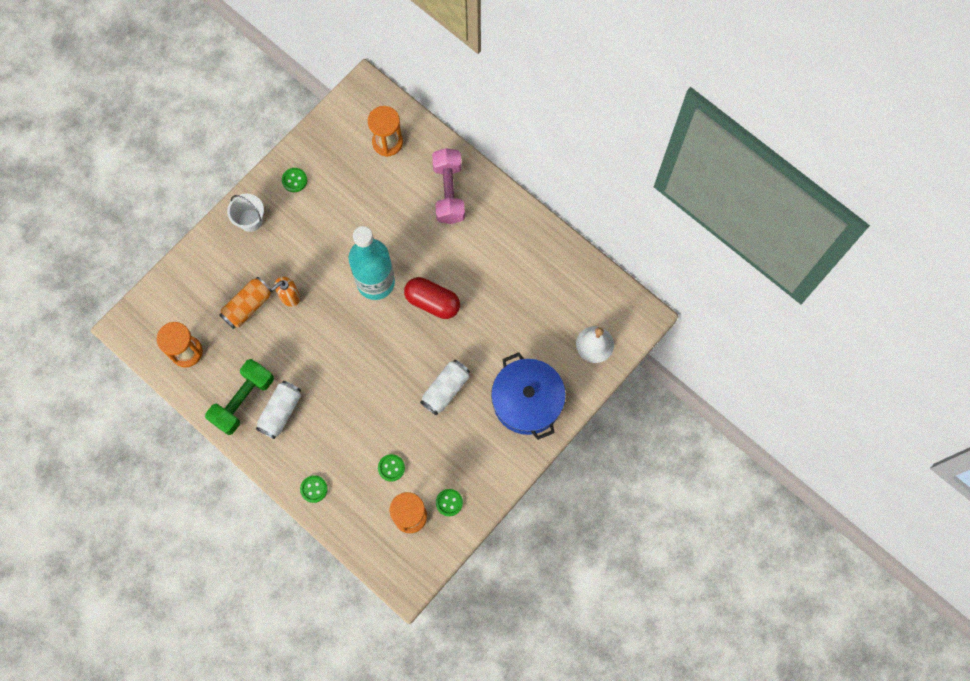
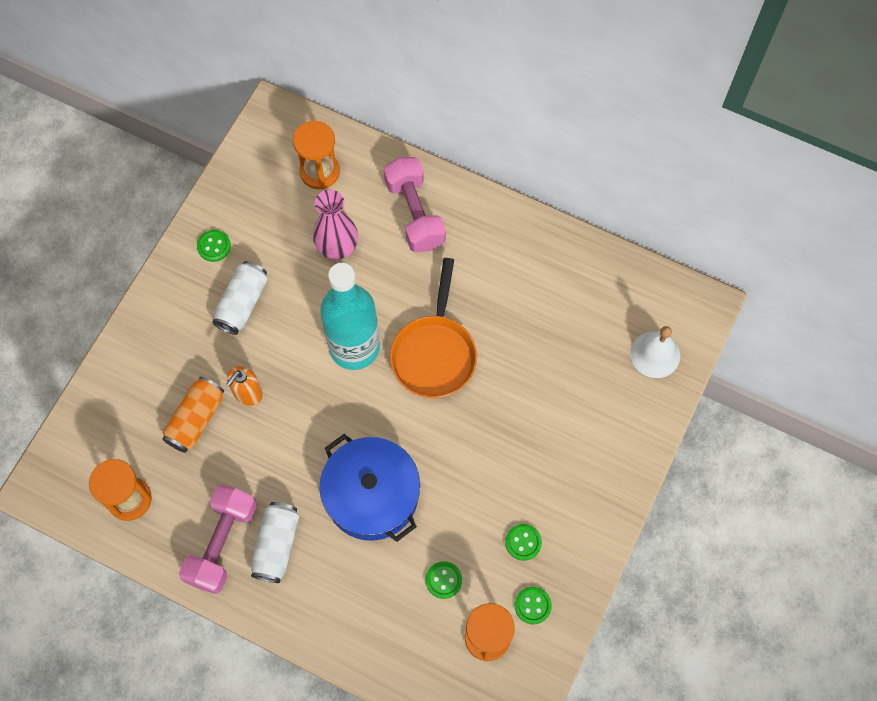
camera: 15 degrees left, 5 degrees down
(243, 400) = (222, 543): green dumbbell -> pink dumbbell
(250, 220) = (170, 309): white bucket -> none
(314, 489) = (349, 636): green button -> green button (523, 542)
(384, 204) = (337, 247): none -> pink vase
(432, 302) = (434, 354): red capsule -> orange pan
(445, 390) = (484, 460): white can -> white can (242, 303)
(527, 401) = (592, 447): blue pot -> blue pot (371, 495)

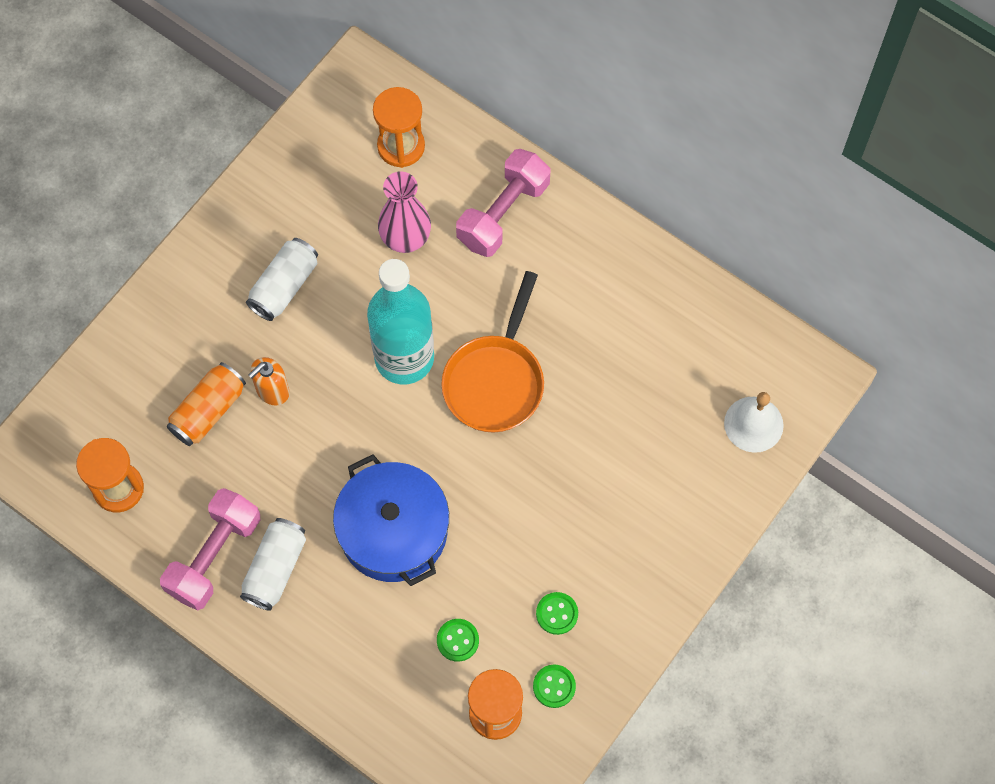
camera: 10 degrees right, 0 degrees up
(214, 246) = (263, 214): green button -> none
(415, 213) = (503, 213): pink dumbbell -> pink dumbbell turned 45 degrees clockwise

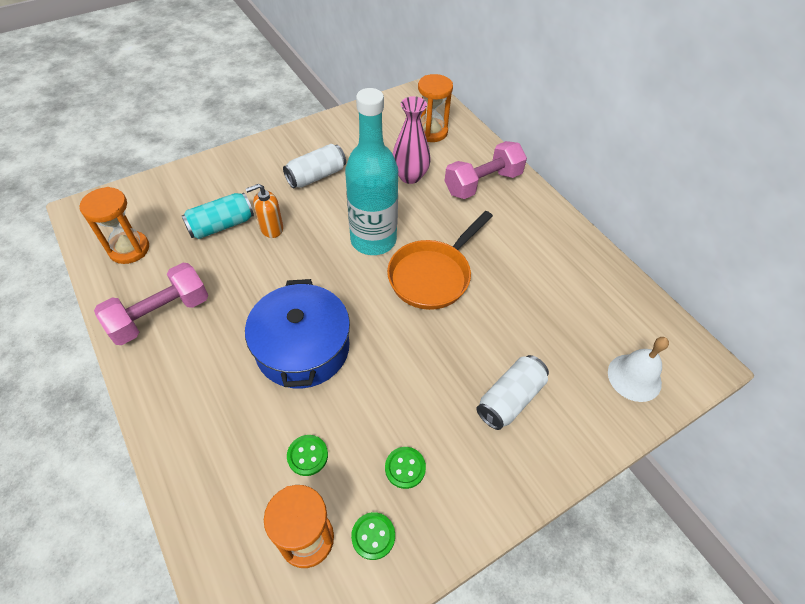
camera: 20 degrees right, 15 degrees down
(208, 411) = (221, 225): orange can -> turquoise can
(275, 569) = (197, 341): white can -> white can (510, 399)

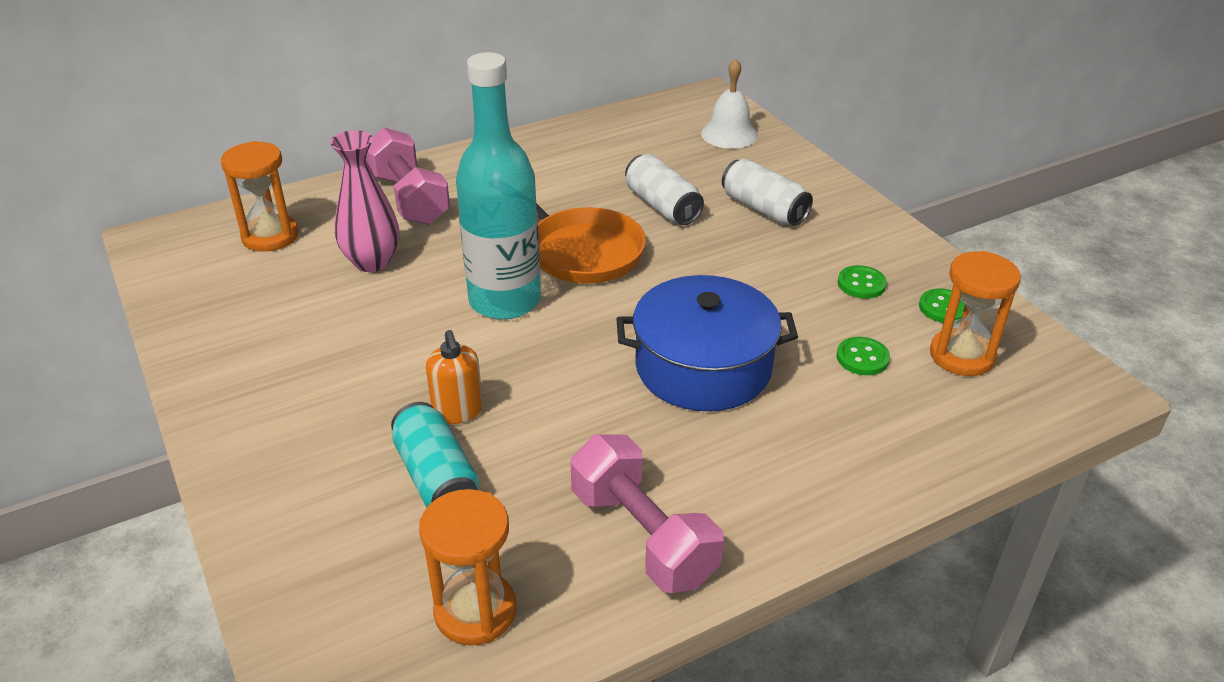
camera: 85 degrees left, 15 degrees down
(316, 176) = (337, 362): white can -> white can (662, 206)

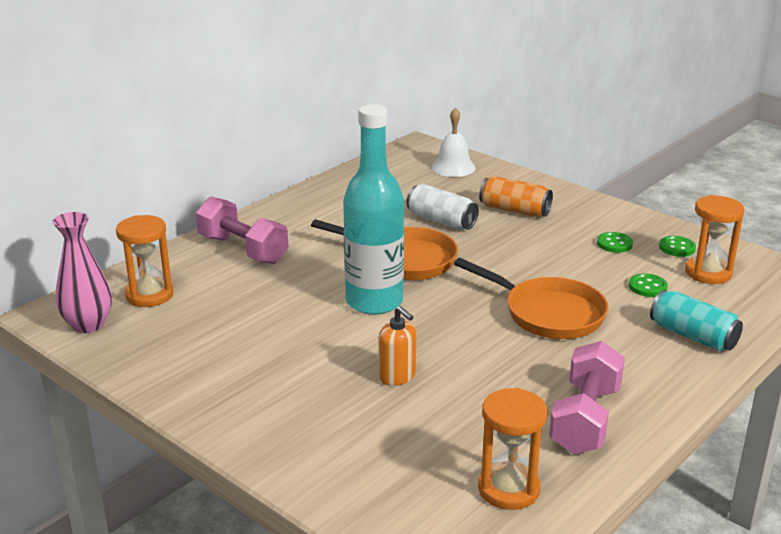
camera: 20 degrees left, 10 degrees down
(372, 262) = (249, 296): pink vase -> pink vase (88, 325)
(436, 477) = (415, 419): turquoise can -> turquoise can (693, 336)
(642, 536) = (585, 419): pink dumbbell -> pink dumbbell turned 75 degrees clockwise
(703, 367) = (548, 313): blue pot -> orange pan
(764, 209) = (514, 210): white can -> orange can

